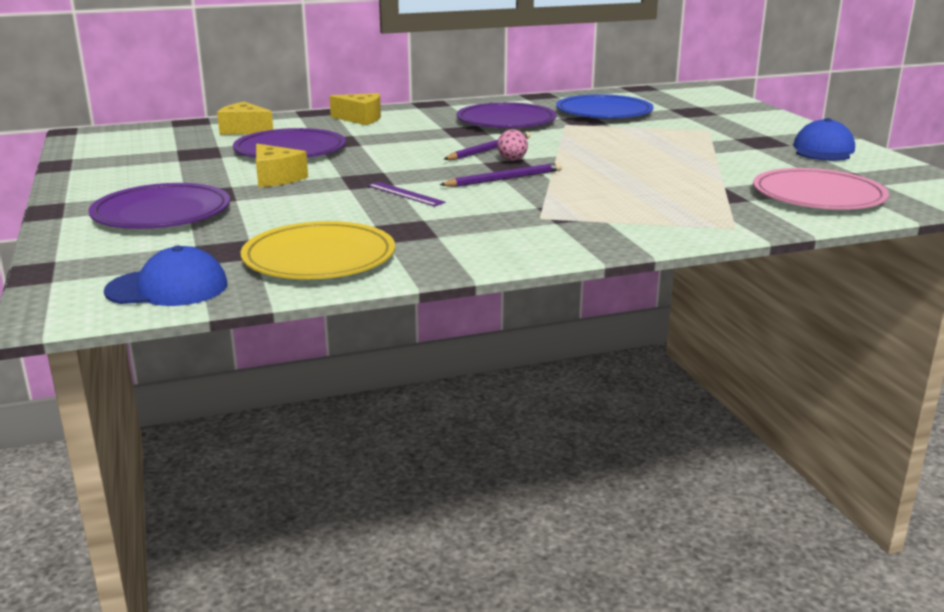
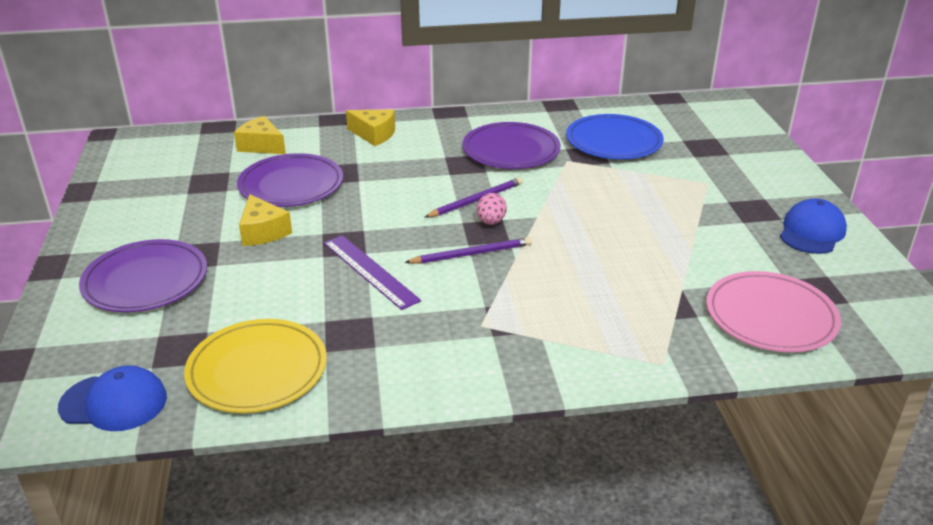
camera: 10 degrees right, 10 degrees up
(405, 194) = (370, 271): purple ruler -> purple ruler, size x1.58

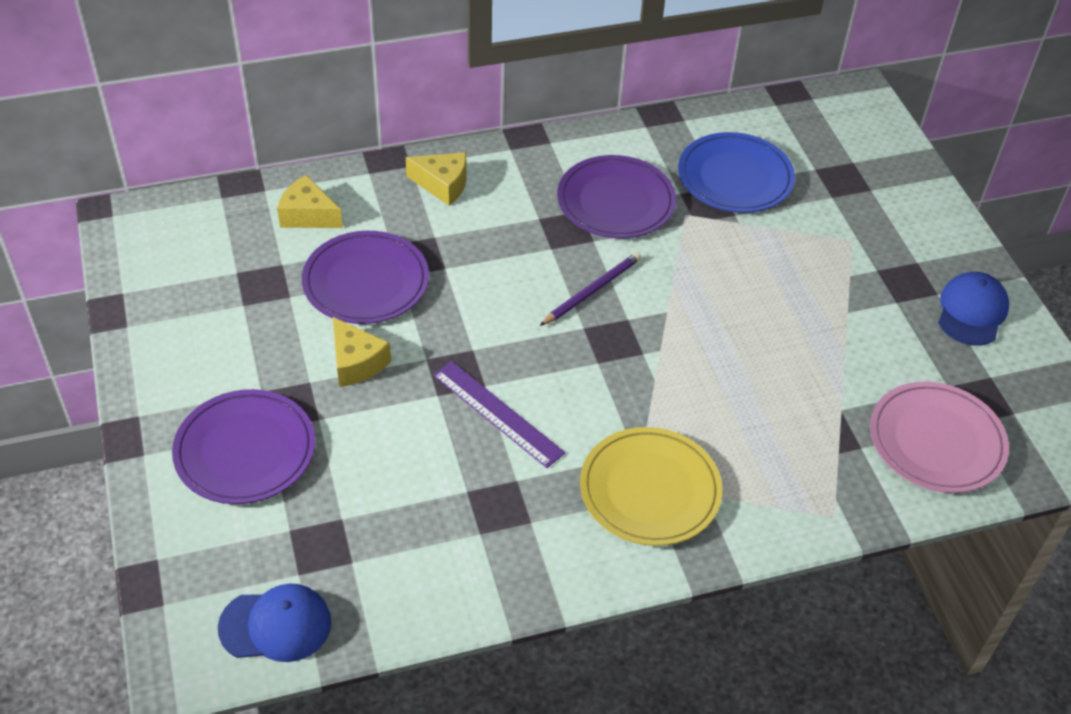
camera: 10 degrees left, 15 degrees up
(257, 370) = (414, 567): yellow plate -> yellow plate (650, 490)
(472, 254) = (605, 377): purple pencil -> none
(491, 222) = (616, 325): pink egg -> none

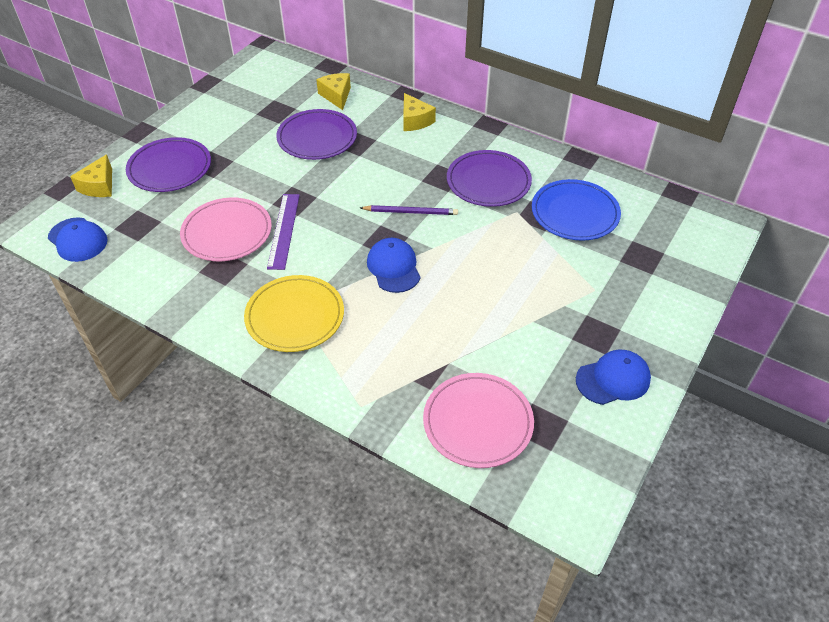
camera: 50 degrees right, 0 degrees up
(356, 362) = (262, 166): yellow cheese -> yellow cheese (99, 186)
(440, 467) = (227, 232): none -> pink plate
(662, 361) = (393, 267): none -> blue cap

